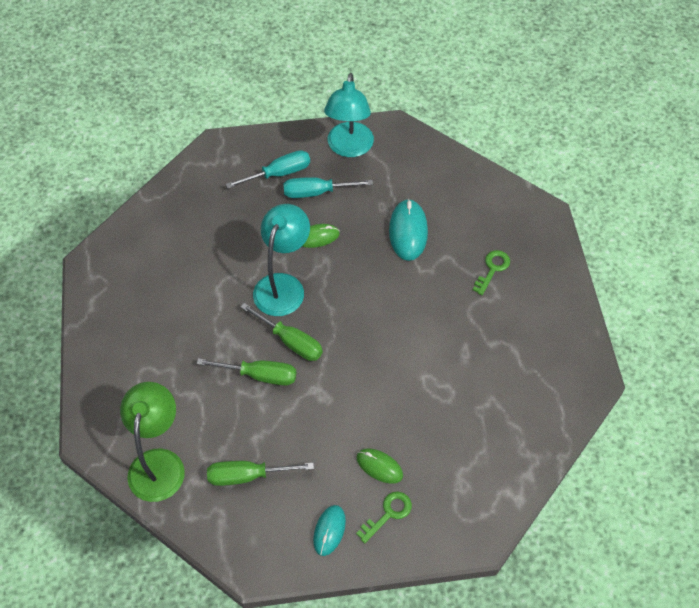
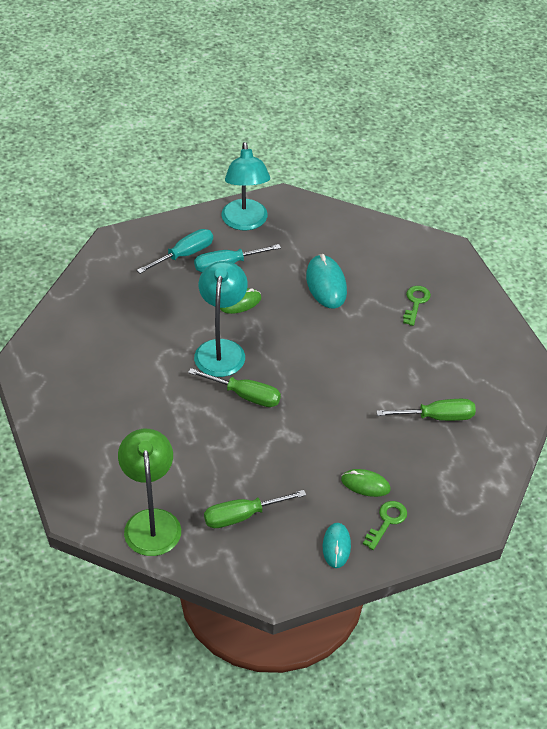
camera: 15 degrees left, 10 degrees down
(259, 375) = (224, 429): green screwdriver -> green screwdriver (436, 417)

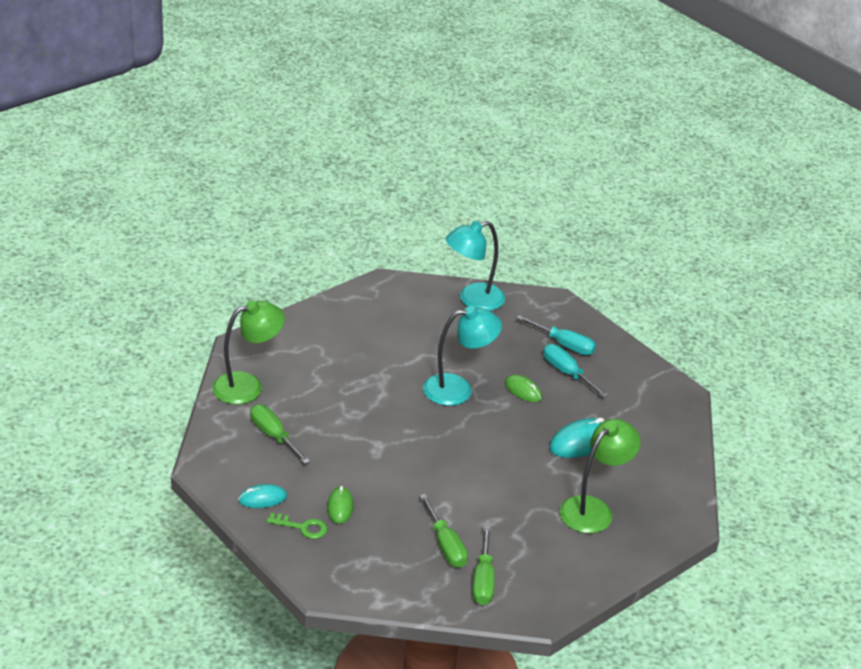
camera: 70 degrees right, 10 degrees down
(245, 222) = (632, 374): turquoise lamp -> turquoise lamp (472, 300)
(245, 395) = (410, 413): green screwdriver -> green screwdriver (483, 580)
(415, 302) = (593, 509): green key -> green lamp

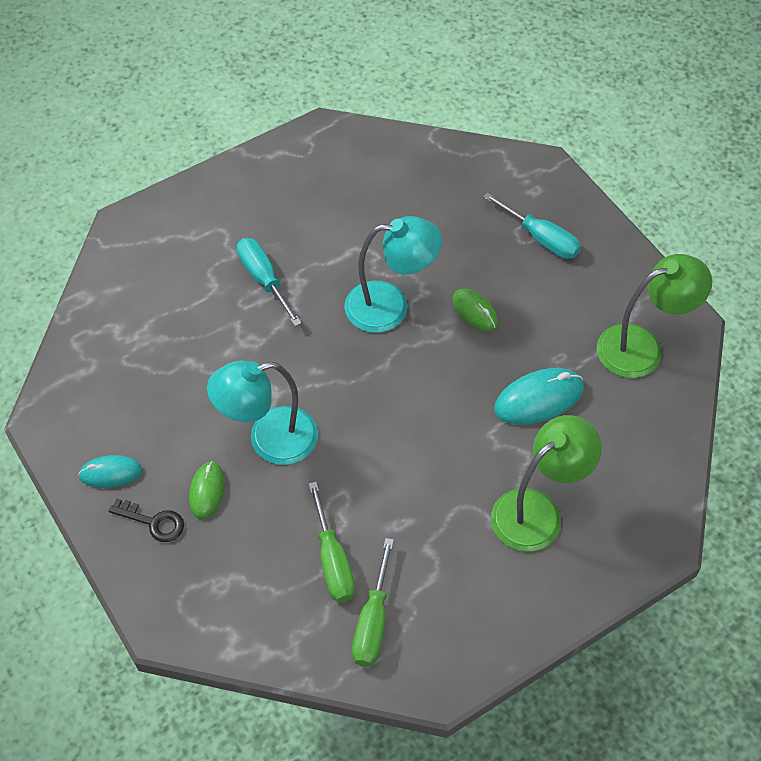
camera: 10 degrees right, 20 degrees up
(248, 386) = (123, 291): green lamp -> green lamp (642, 347)
(274, 436) = (142, 373): green screwdriver -> none
(302, 527) = (153, 522): green key -> black key
(472, 300) = (433, 162): turquoise lamp -> turquoise lamp (269, 440)
(567, 373) = (538, 285): turquoise screwdriver -> turquoise screwdriver (264, 280)

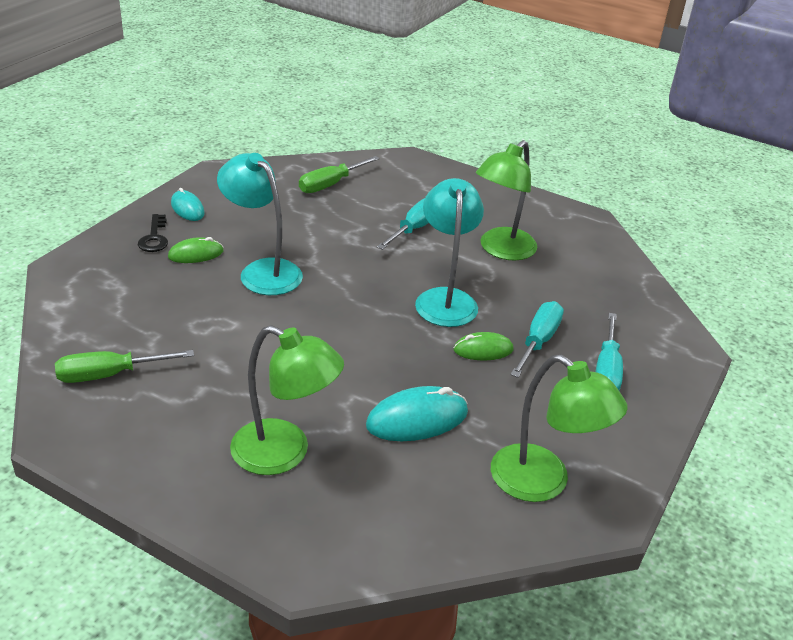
camera: 60 degrees right, 20 degrees down
(332, 560) = (162, 335): green screwdriver -> green screwdriver (331, 184)
(338, 226) = (501, 250): none -> green lamp
(390, 306) = (445, 299): turquoise lamp -> turquoise lamp turned 150 degrees counterclockwise
(475, 311) = (483, 350): green mouse -> green mouse turned 60 degrees clockwise
(483, 266) = (538, 341): none -> turquoise screwdriver
(538, 399) = (417, 419): turquoise mouse -> turquoise mouse turned 60 degrees counterclockwise

